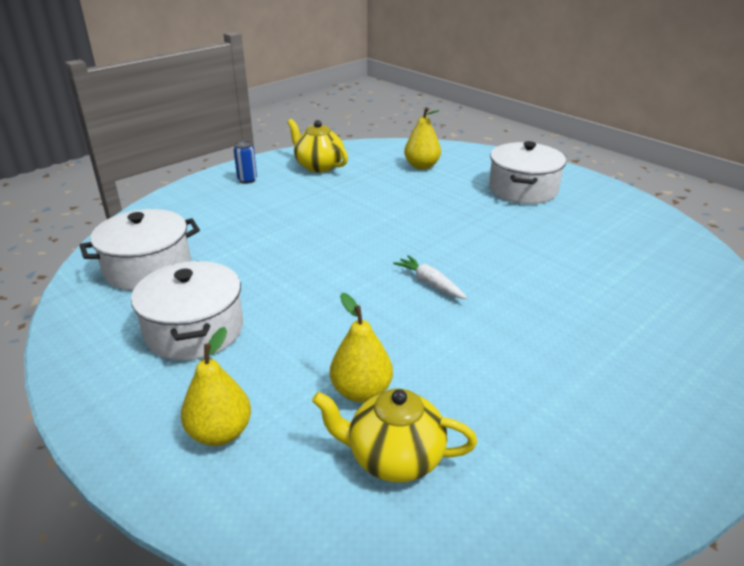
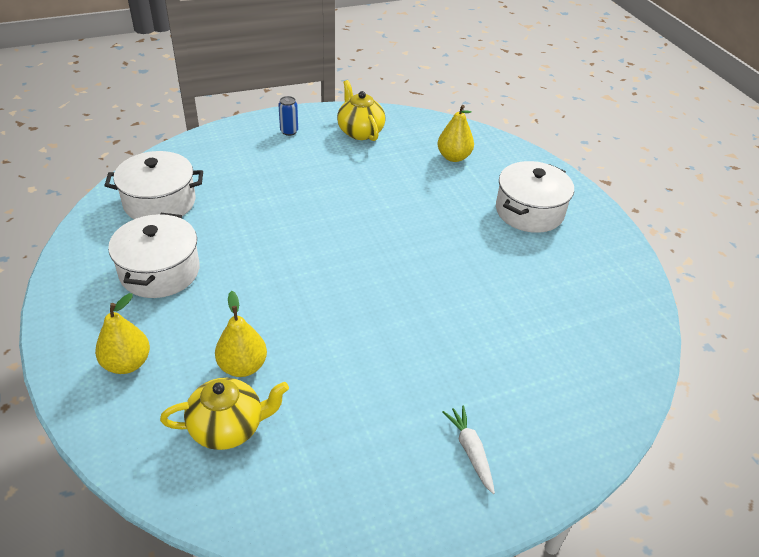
camera: 20 degrees right, 10 degrees up
(394, 458) = (228, 427): yellow teapot -> yellow teapot turned 135 degrees clockwise
(430, 283) = (365, 287): white carrot -> white carrot (470, 451)

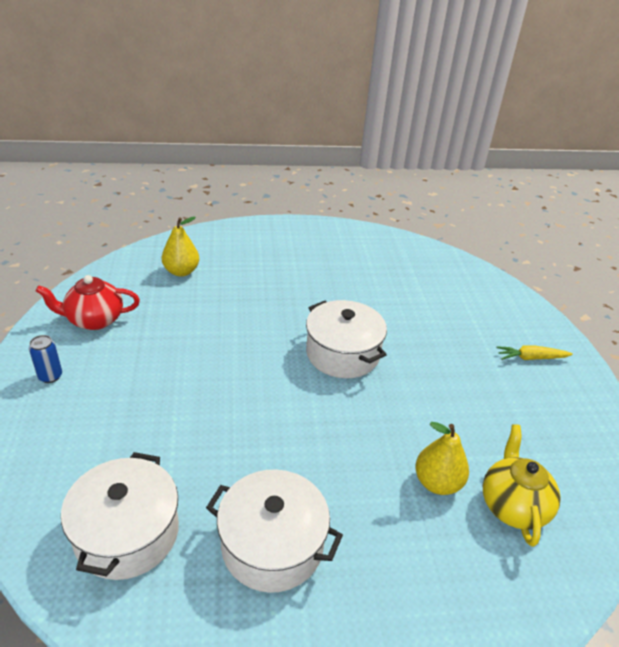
camera: 75 degrees left, 5 degrees down
(127, 363) = (423, 593): yellow pear -> none
(360, 132) = (94, 320): yellow teapot -> red teapot
(470, 451) = (531, 358): white carrot -> yellow carrot
(529, 211) = (280, 255): white pot -> white pot (342, 354)

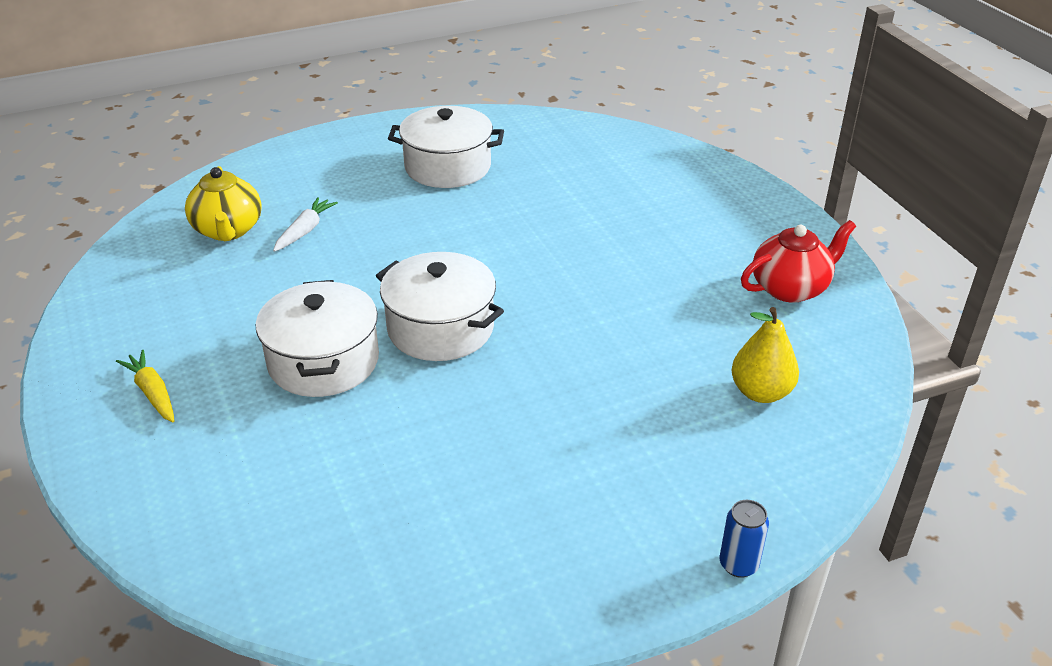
camera: 165 degrees right, 0 degrees up
(50, 376) = (758, 224): blue can -> blue can (738, 564)
(127, 533) = (566, 151): white pot -> white pot (323, 361)
(437, 482) = (305, 231): yellow pear -> white carrot
(531, 358) = (152, 393): yellow carrot -> yellow carrot turned 105 degrees counterclockwise

